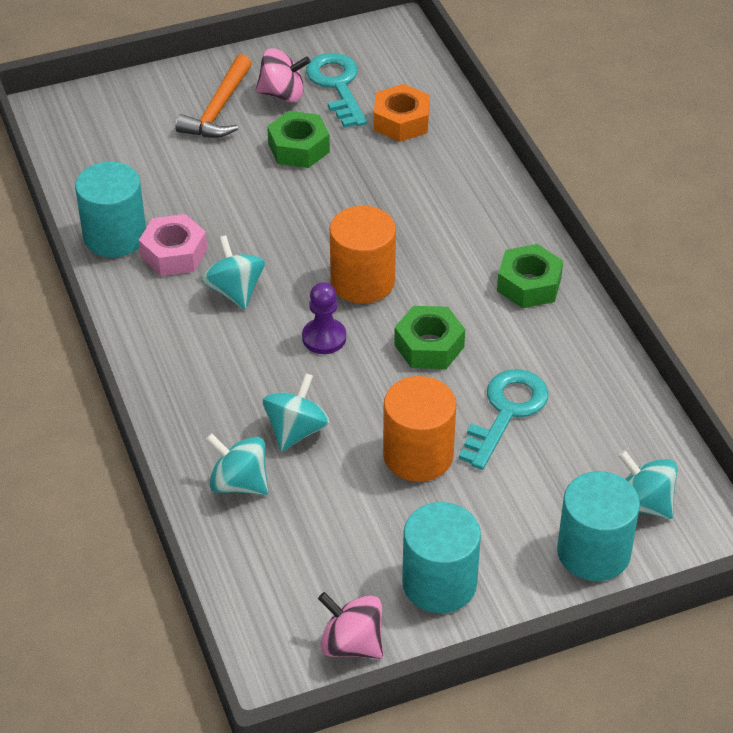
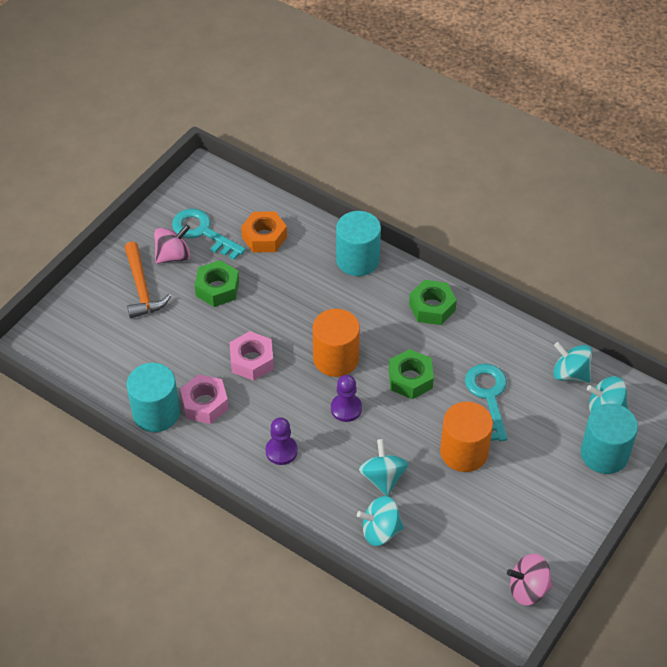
camera: 35 degrees left, 5 degrees up
(210, 342) = (281, 451): none -> purple pawn
(235, 291) = (265, 408): turquoise spinning top -> turquoise spinning top (570, 374)
(266, 237) = (252, 361): none -> pink nut
(439, 583) = (542, 523): turquoise cylinder -> turquoise cylinder (357, 260)

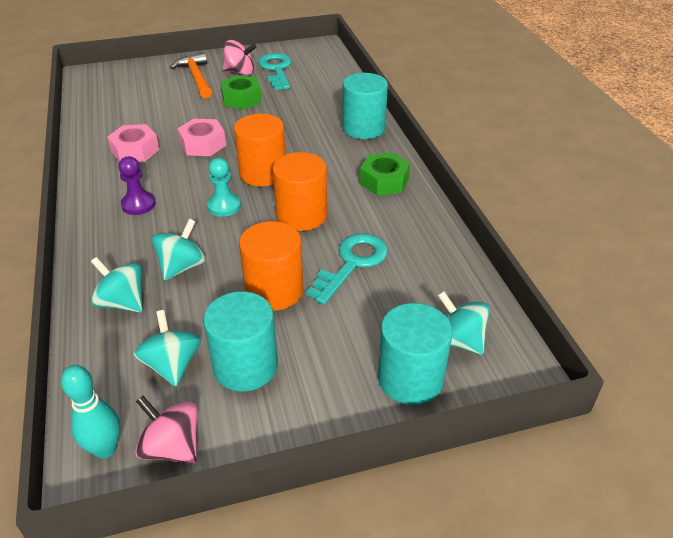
camera: 40 degrees right, 10 degrees down
(142, 288) = (196, 78): orange hammer -> orange hammer turned 135 degrees clockwise
(156, 413) = (99, 139): turquoise cylinder -> turquoise cylinder (245, 366)
(264, 237) = (313, 88): orange nut -> none
(346, 408) = (224, 206): purple pawn -> turquoise pawn
(410, 379) = (301, 215): green nut -> orange cylinder
(494, 618) = (105, 449): none -> turquoise bowling pin
(570, 374) = (455, 291): turquoise spinning top -> turquoise spinning top (172, 365)

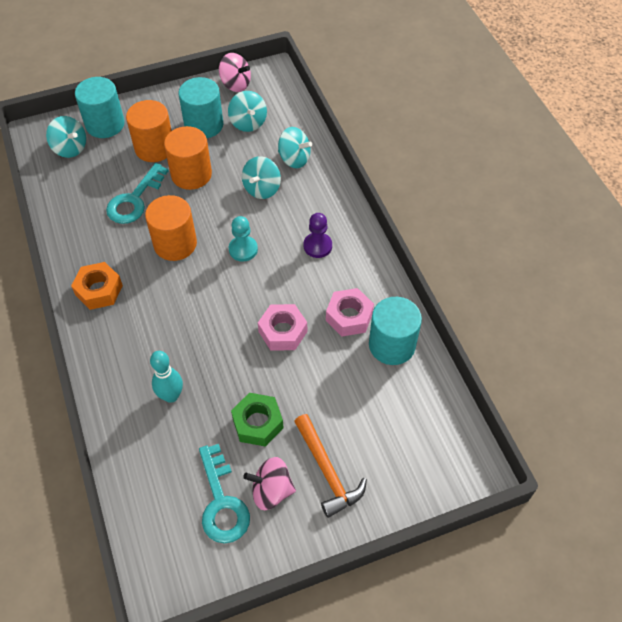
camera: 175 degrees right, 15 degrees up
(105, 449) = (270, 81): turquoise bowling pin -> turquoise bowling pin (171, 396)
(263, 173) = (214, 293): orange cylinder -> orange cylinder (154, 148)
(363, 128) = (111, 373): turquoise cylinder -> turquoise cylinder (392, 345)
(384, 181) = (99, 290): green nut -> orange nut

